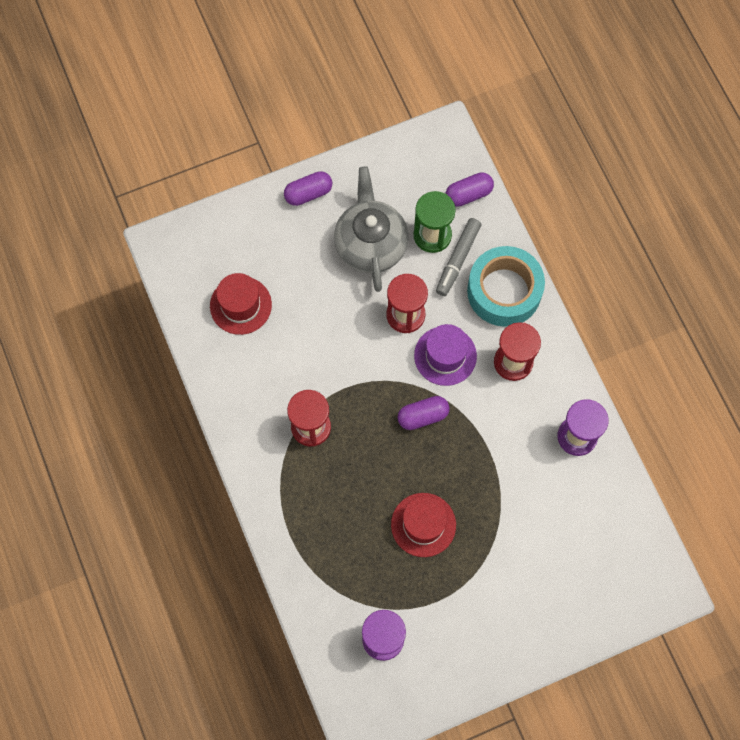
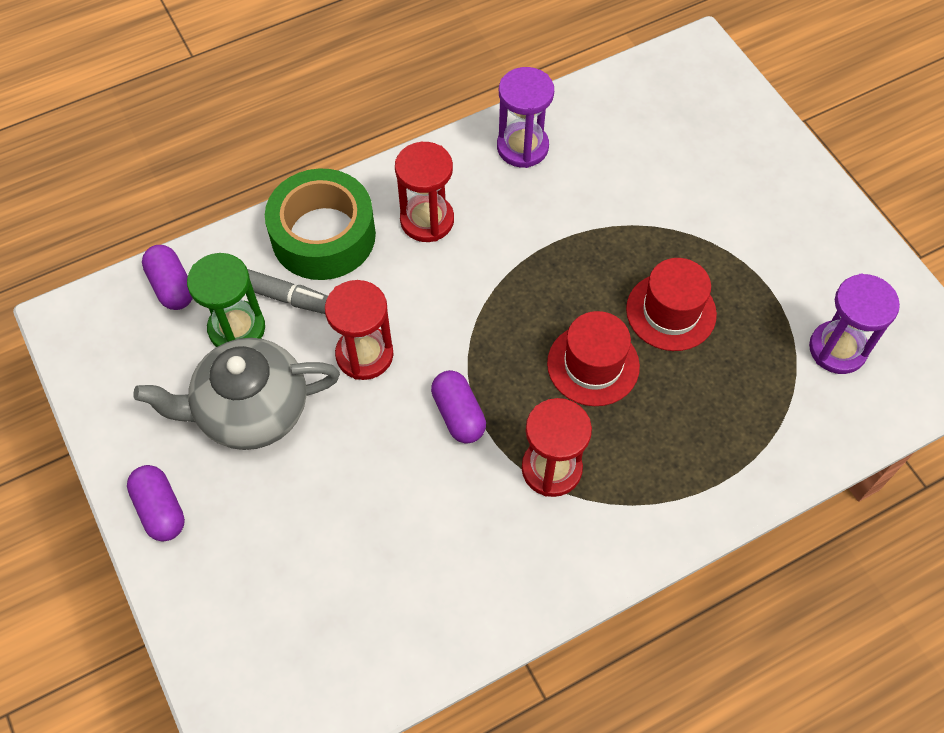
camera: 95 degrees left, 10 degrees down
(240, 305) = (359, 596): red hat -> red hat (593, 365)
(423, 416) = (516, 322): purple capsule -> purple capsule (458, 414)
(445, 356) = (424, 300): purple hat -> none
(504, 291) = (323, 235): turquoise tape -> green tape

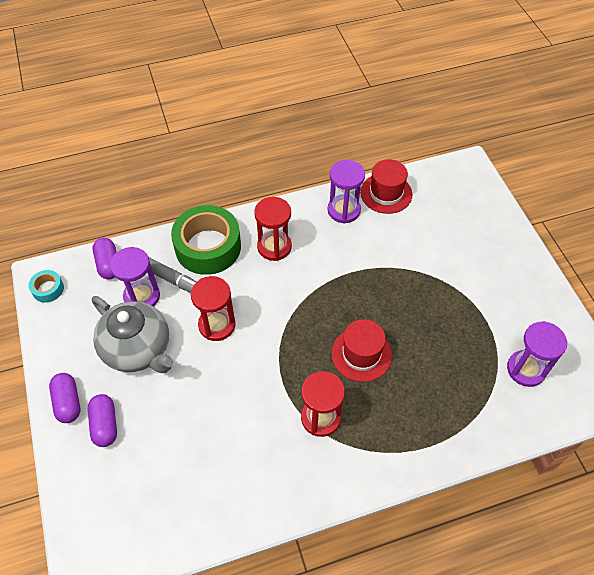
camera: 10 degrees right, 5 degrees down
(84, 340) = (48, 289): none -> turquoise tape
(237, 328) = (142, 296): green hourglass -> purple hourglass
(250, 410) = (138, 349): grey teapot -> grey teapot turned 135 degrees counterclockwise
(458, 414) = (268, 372): purple capsule -> purple capsule (105, 425)
(671, 311) = (419, 328): red hat -> red hat (386, 193)

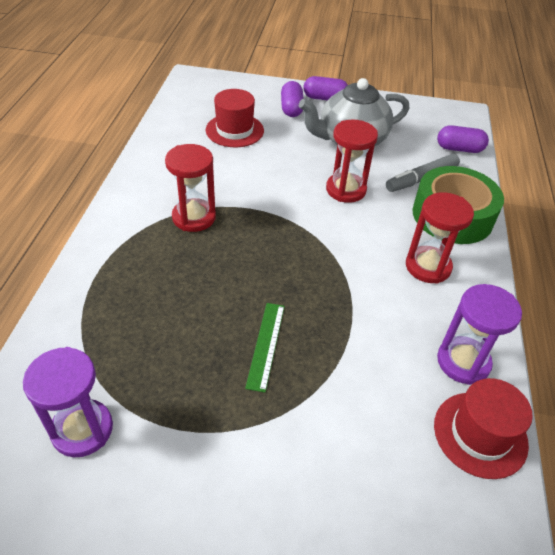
camera: 115 degrees right, 10 degrees down
(48, 289) = (446, 113): turquoise tape -> none
(105, 425) = (291, 108): purple capsule -> purple capsule turned 75 degrees clockwise
(142, 296) = (409, 157): purple hourglass -> none
(361, 354) = (235, 276): red hat -> red hat (234, 130)
(403, 308) = (265, 345): none -> green ruler

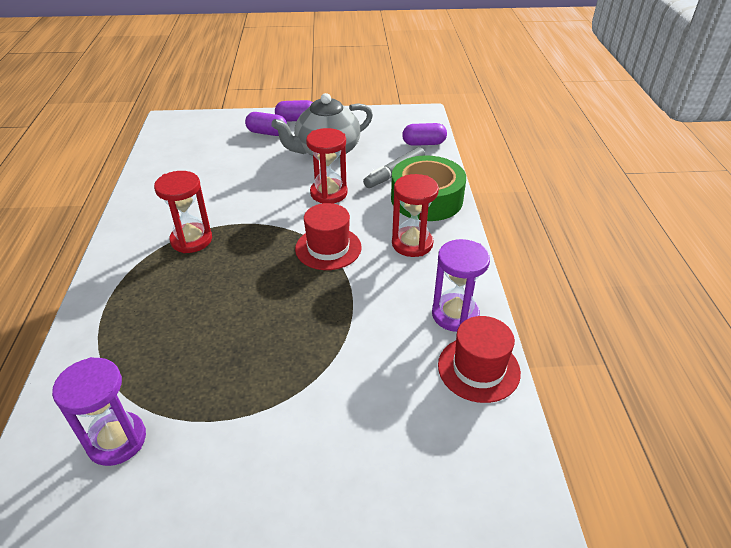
camera: 10 degrees left, 5 degrees down
(234, 130) = (217, 159): red hat -> red hat (328, 248)
(265, 345) = (278, 335): green ruler -> none
(291, 108) = (267, 133): purple capsule -> purple capsule turned 60 degrees counterclockwise

